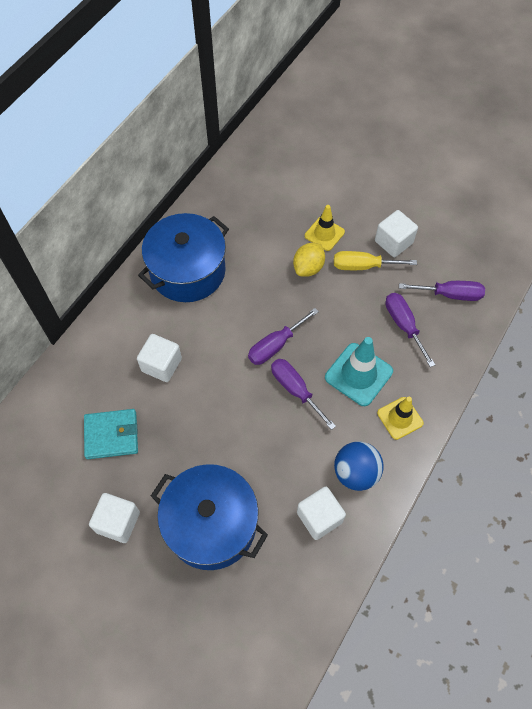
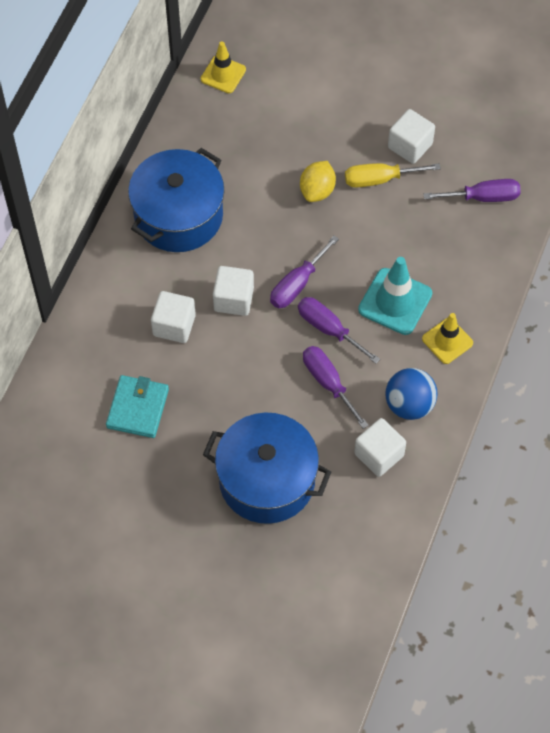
camera: 10 degrees left, 0 degrees up
(111, 435) = (137, 408): turquoise wallet -> turquoise wallet turned 60 degrees counterclockwise
(118, 522) = (167, 494): white cube -> white cube (233, 299)
(324, 234) = (328, 148): yellow traffic cone -> yellow traffic cone (223, 74)
(403, 325) = (436, 240): purple screwdriver -> purple screwdriver (328, 383)

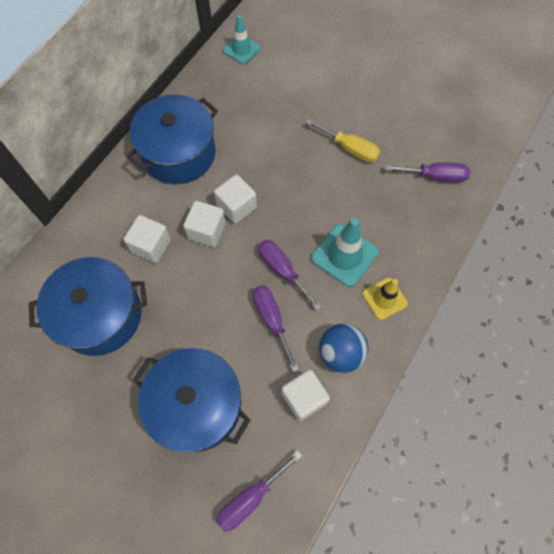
camera: 10 degrees right, 5 degrees up
(137, 408) = (100, 315): turquoise wallet -> blue pot
(223, 74) = (241, 49): yellow traffic cone -> turquoise traffic cone
(297, 284) = (263, 226): purple screwdriver -> purple screwdriver (250, 498)
(317, 190) = (297, 150): yellow lemon -> none
(379, 179) = (350, 148): yellow screwdriver -> yellow screwdriver turned 150 degrees counterclockwise
(410, 146) = (380, 125): white cube -> white cube (236, 206)

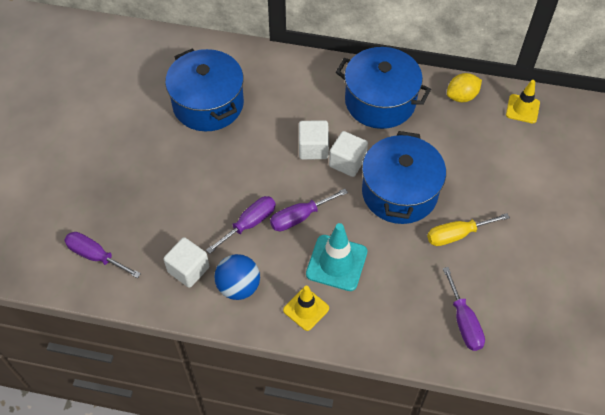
camera: 70 degrees right, 10 degrees down
(151, 246) = (282, 114): white cube -> none
(197, 405) = (157, 194): blue pot -> blue pot (399, 192)
(206, 87) = (461, 96): none -> yellow lemon
(241, 49) = (522, 109): turquoise traffic cone -> yellow traffic cone
(282, 270) = (299, 217): purple screwdriver -> purple screwdriver turned 150 degrees counterclockwise
(350, 148) = (457, 235): yellow screwdriver -> yellow screwdriver turned 60 degrees clockwise

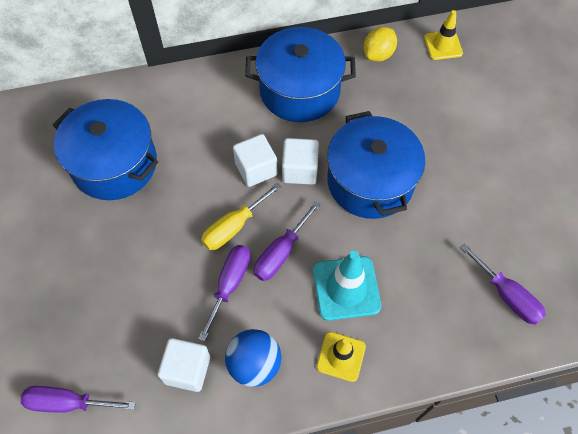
camera: 25 degrees left, 5 degrees up
(457, 235) = (450, 203): yellow screwdriver -> yellow screwdriver (233, 227)

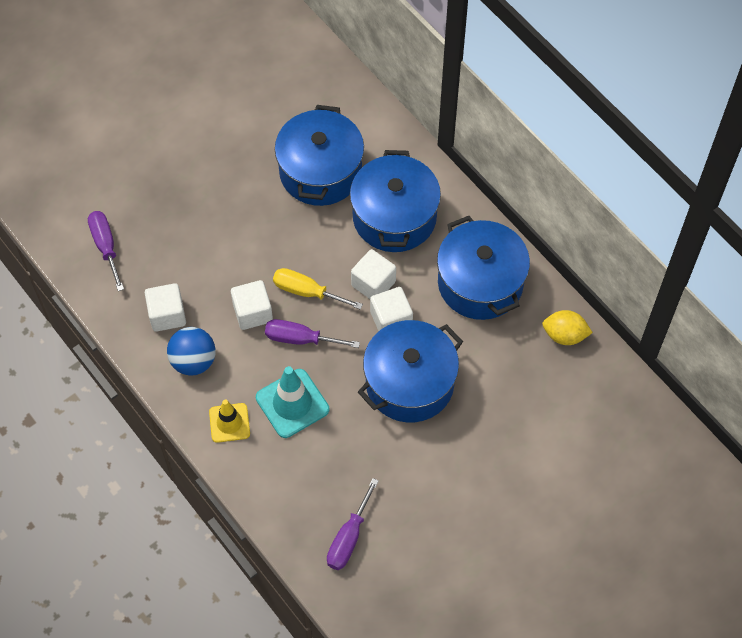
camera: 65 degrees right, 0 degrees up
(198, 126) = (394, 217): none -> blue pot
(230, 284) = (253, 312): purple screwdriver -> white cube
(443, 45) = (612, 391): yellow traffic cone -> none

